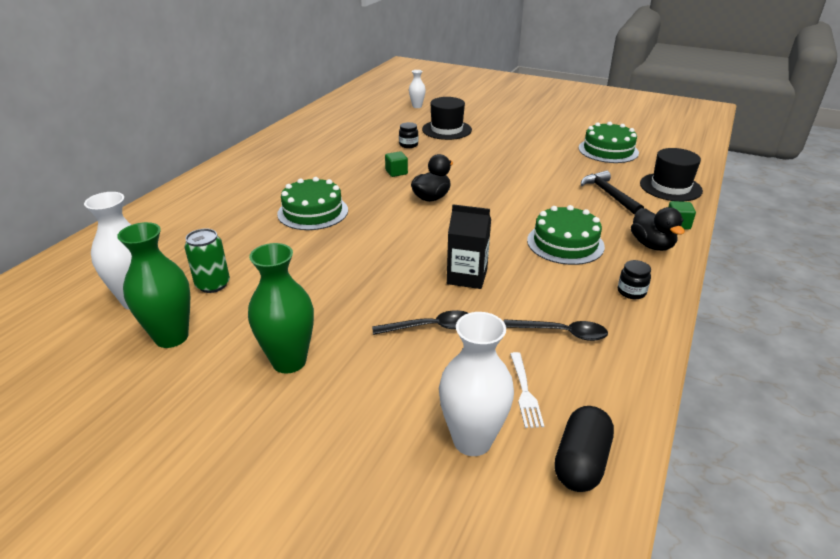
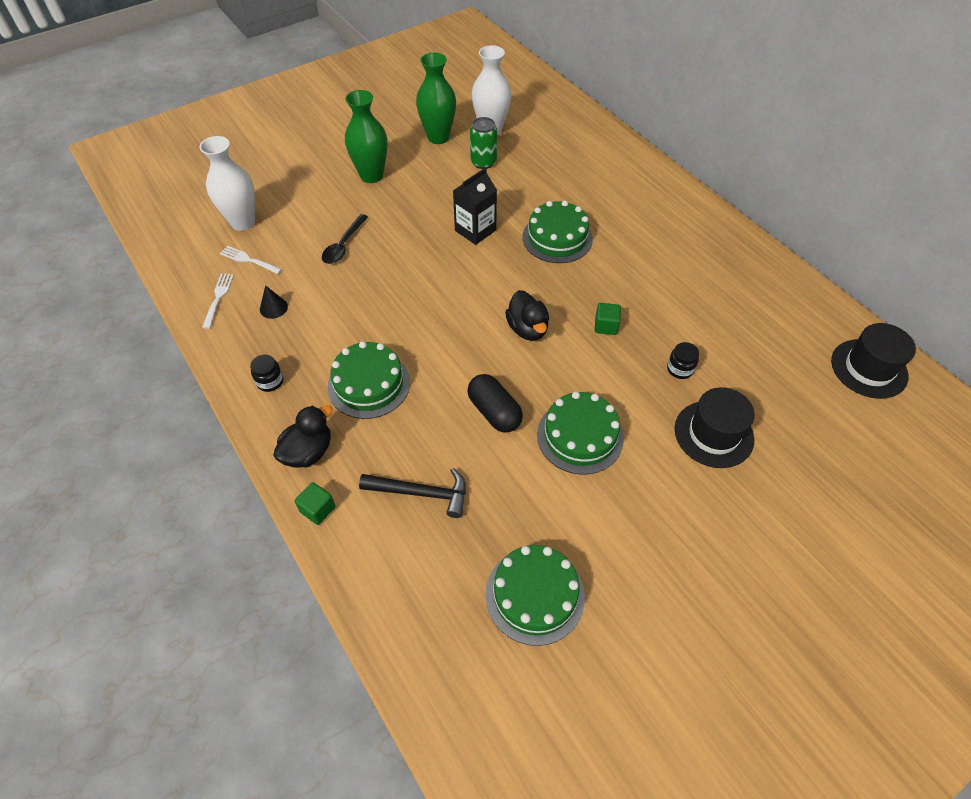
camera: 120 degrees right, 20 degrees up
(417, 106) = (831, 443): white vase -> none
(467, 276) = (380, 291): black carton -> black carton (475, 230)
(498, 161) = (580, 436): none -> green cake
(561, 333) = (273, 308): black spoon -> black cone
(581, 462) = (186, 255): black capsule -> black capsule (494, 412)
(600, 382) = (218, 298): none -> white fork
(652, 245) = (308, 452): black duck -> black duck turned 120 degrees clockwise
(670, 187) = (388, 580): black hat -> black hat (869, 368)

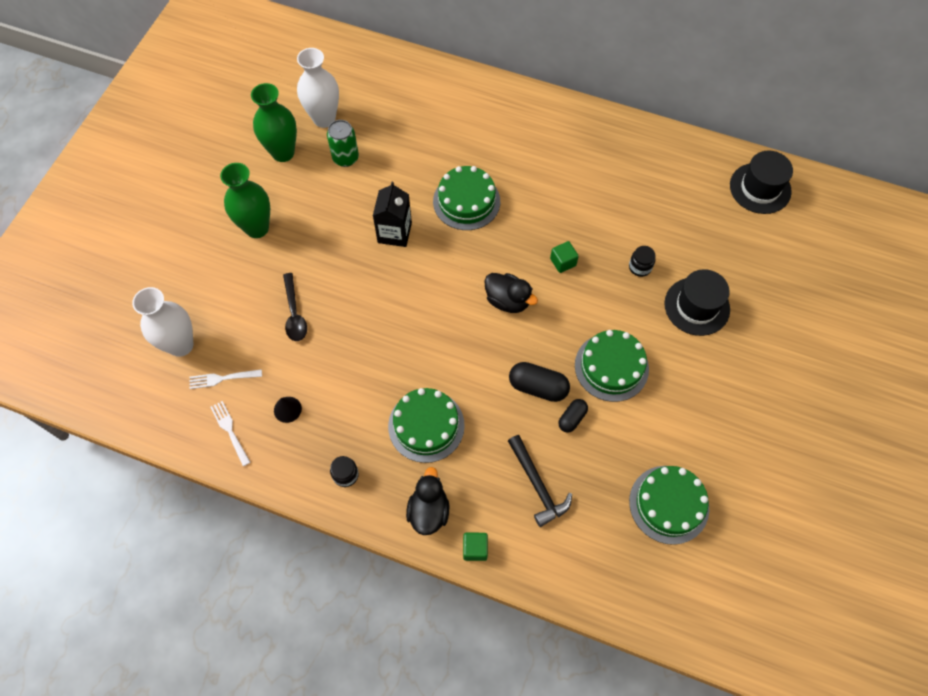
camera: 35 degrees left, 10 degrees up
(421, 493) = (537, 485): black hammer -> black hammer turned 90 degrees clockwise
(503, 457) = (572, 418): none -> black capsule

